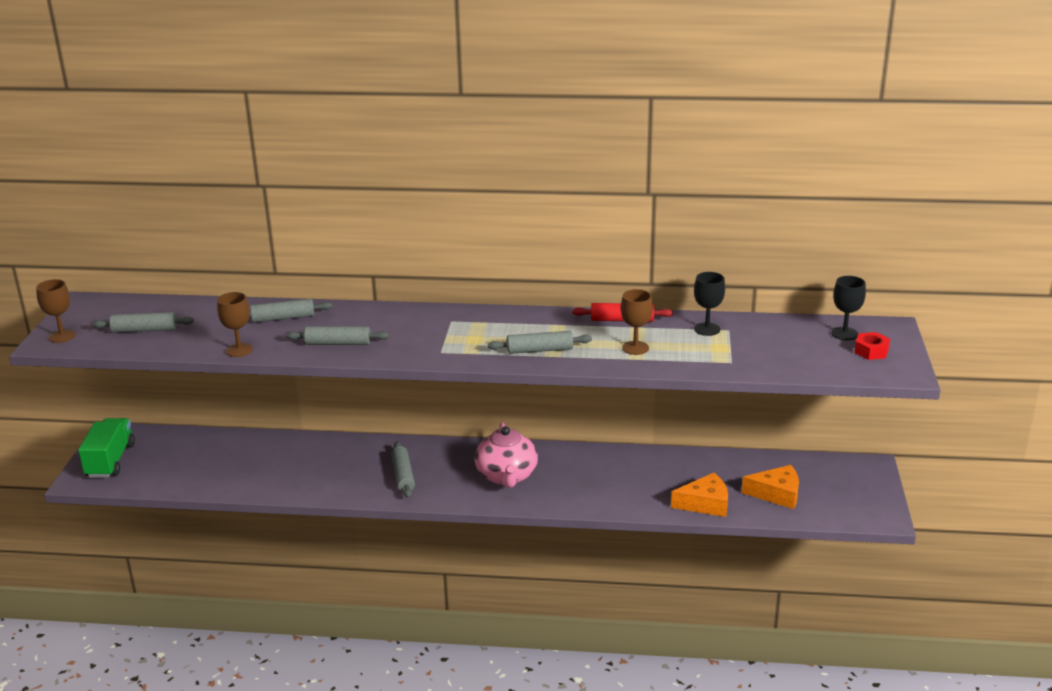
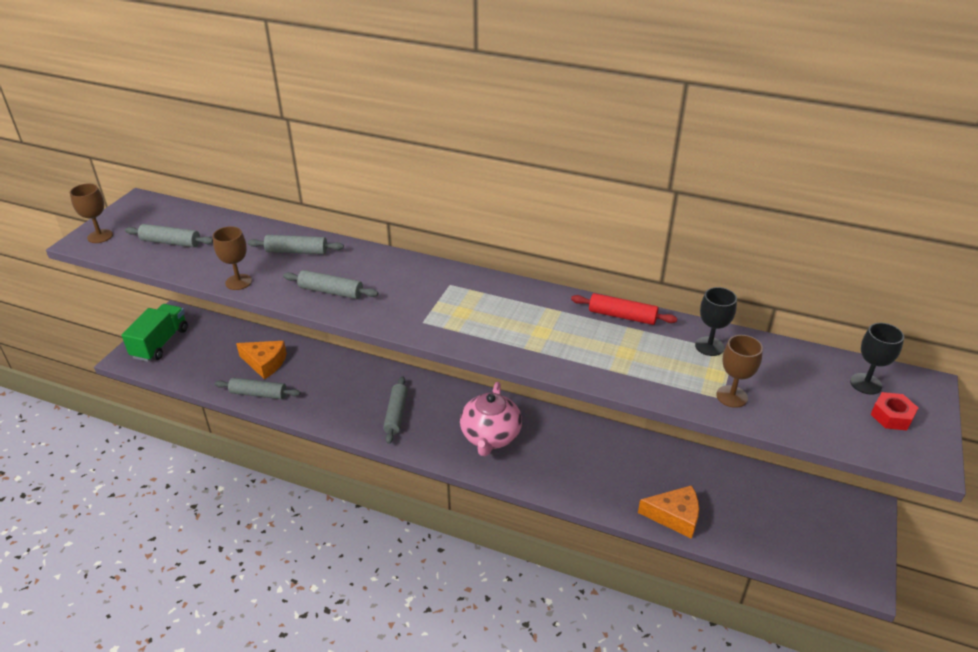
camera: 15 degrees right, 10 degrees up
(540, 350) = (521, 339): grey rolling pin -> grey rolling pin (258, 394)
(635, 348) = (622, 357): brown goblet -> brown goblet (731, 396)
(777, 494) = (754, 521): orange cheese -> orange cheese (265, 363)

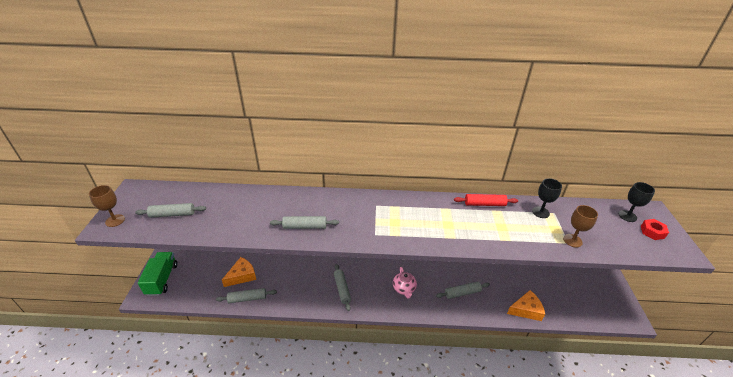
camera: 20 degrees left, 0 degrees up
(238, 282) = (238, 233): brown goblet -> none
(265, 363) = (242, 276): orange cheese -> orange cheese turned 45 degrees counterclockwise
(296, 251) = (266, 203): grey rolling pin -> grey rolling pin (462, 293)
(490, 436) = (404, 289): pink teapot -> pink teapot, size x0.64

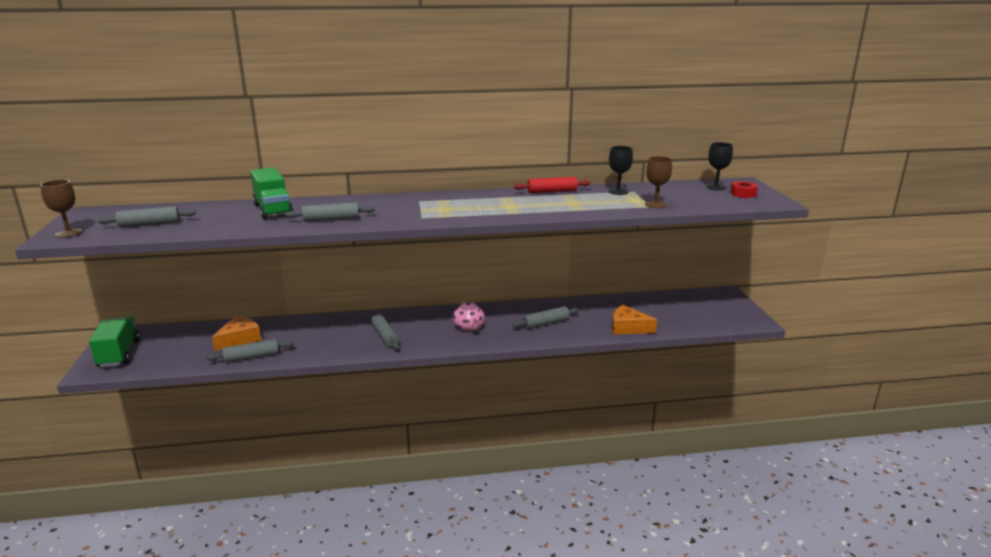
camera: 10 degrees left, 15 degrees down
(264, 205) = (273, 210): none -> green truck
(526, 310) = (628, 328): orange cheese -> orange cheese turned 135 degrees counterclockwise

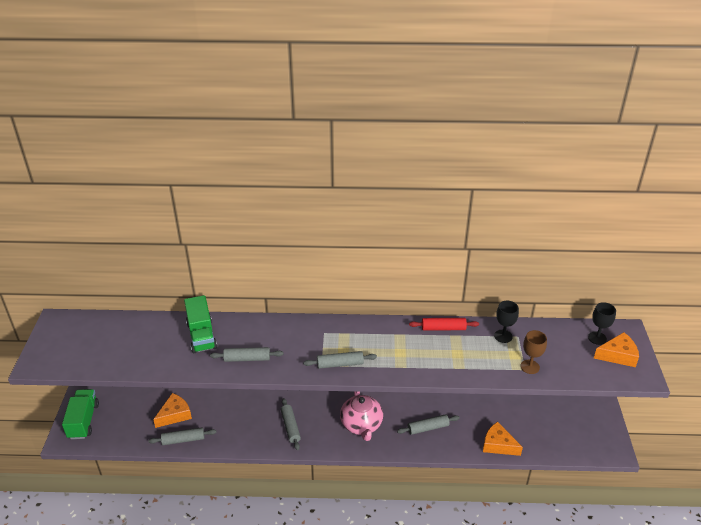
camera: 10 degrees right, 15 degrees up
(68, 233) = (45, 357): brown goblet -> none
(149, 224) = (104, 349): grey rolling pin -> grey rolling pin (340, 364)
(469, 327) = (361, 425): pink teapot -> pink teapot, size x1.56
(743, 194) = (618, 355): red nut -> orange cheese

